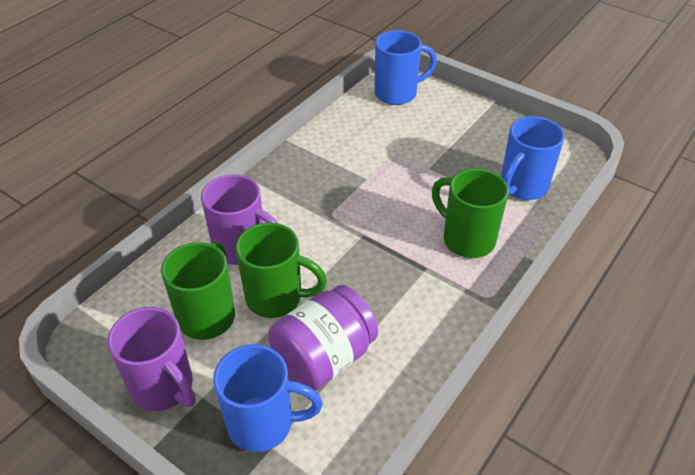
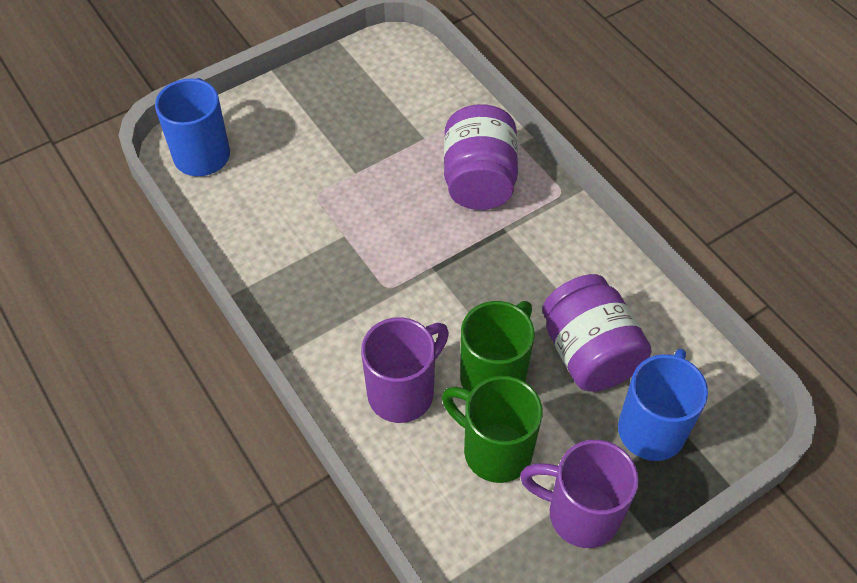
camera: 70 degrees left, 10 degrees up
(164, 387) = (580, 514): purple mug -> purple mug turned 135 degrees counterclockwise
(466, 239) = (479, 180): green mug -> purple jar
(522, 187) = (425, 106): blue mug -> none

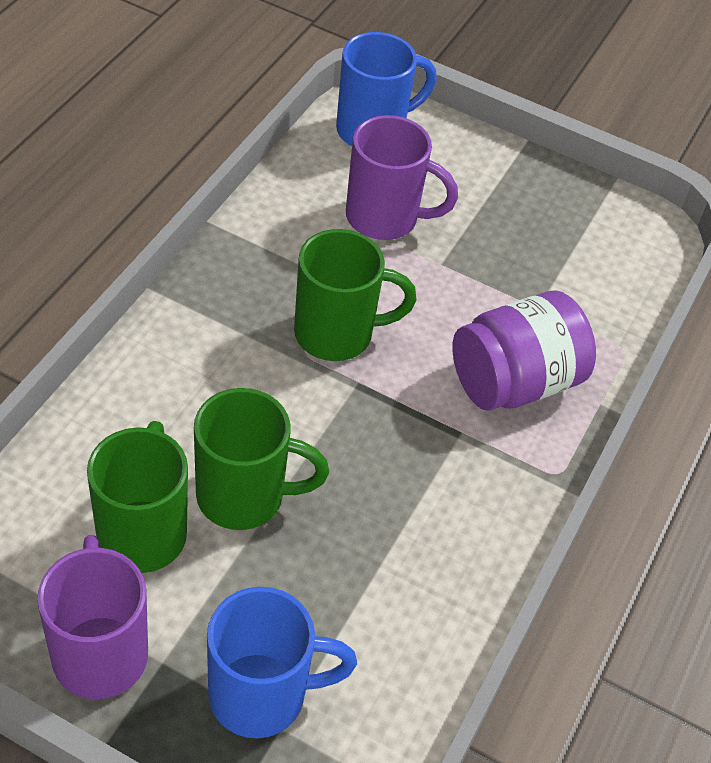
camera: 55 degrees right, 5 degrees down
(383, 261) = (337, 334): none -> green mug
(403, 392) = (173, 416): purple mug -> purple mug (384, 218)
(589, 353) = (333, 586): purple jar -> none

